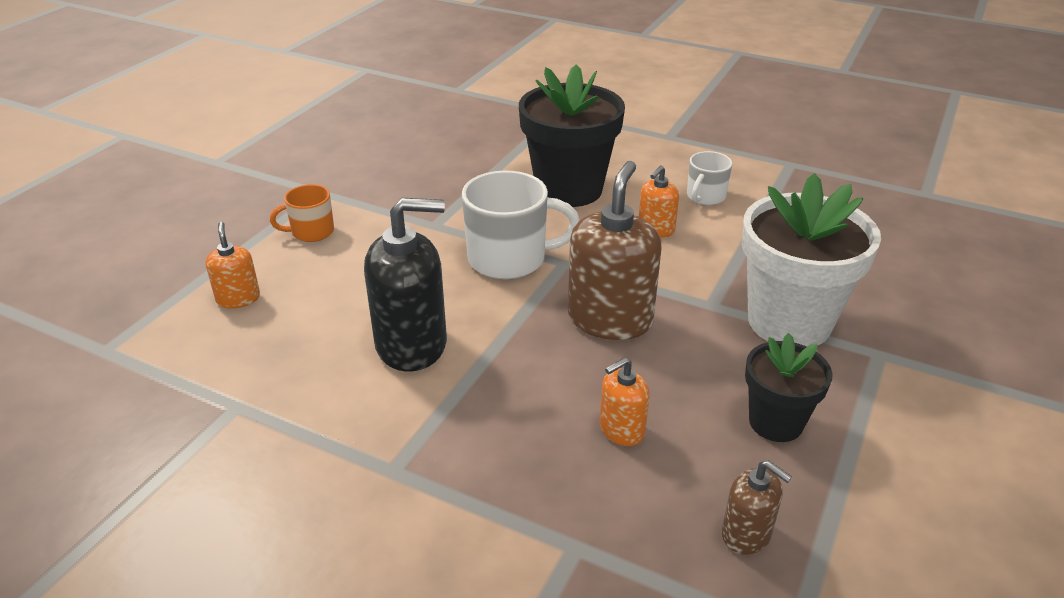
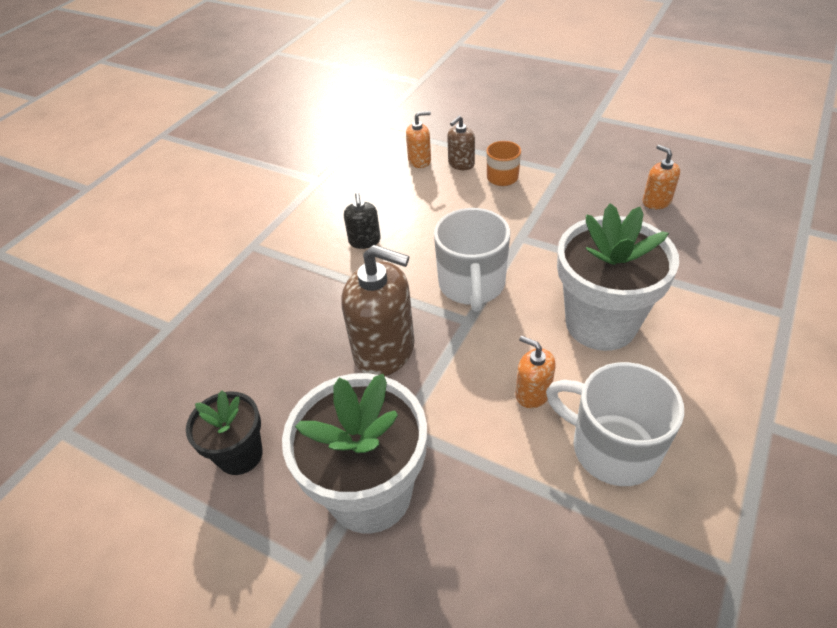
camera: 95 degrees right, 10 degrees up
(411, 344) = (364, 241): black soap dispenser -> black soap dispenser, size x0.52
(569, 189) = (600, 323): black flower pot -> white flower pot
(621, 430) = (257, 352): orange soap dispenser -> orange soap dispenser (656, 201)
(705, 197) = (612, 448): white mug -> white mug, size x1.78
(746, 534) = (144, 417): brown soap dispenser -> brown soap dispenser (461, 164)

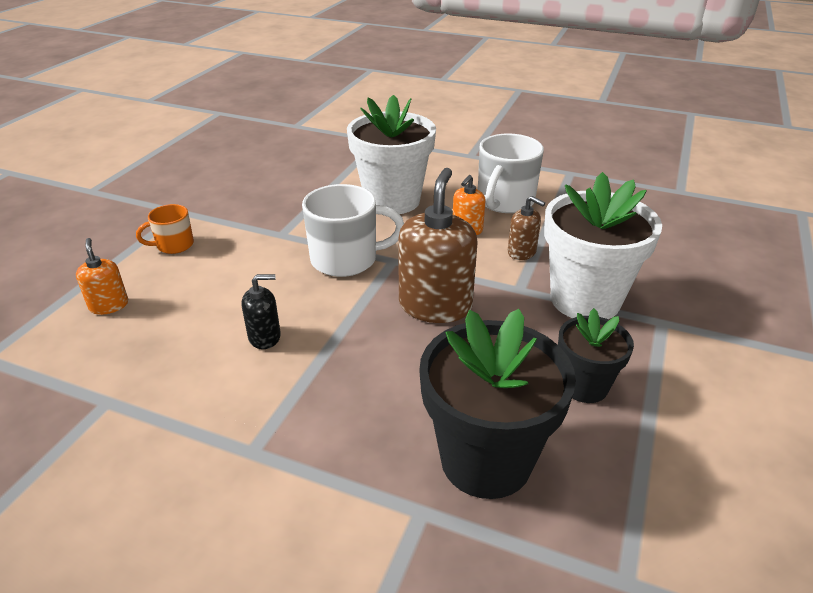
camera: 100 degrees left, 10 degrees down
(192, 366) = (486, 460): none -> black flower pot
(461, 164) = (134, 273): brown soap dispenser -> brown soap dispenser (522, 252)
(656, 201) = (246, 171): orange soap dispenser -> none

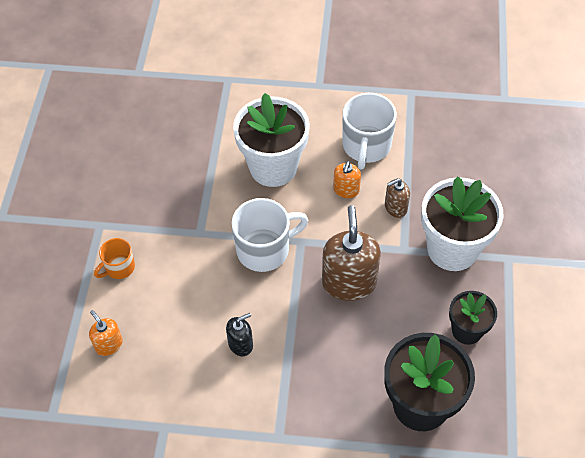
camera: 15 degrees left, 20 degrees up
(522, 252) = (395, 207): brown soap dispenser -> brown soap dispenser turned 135 degrees clockwise

